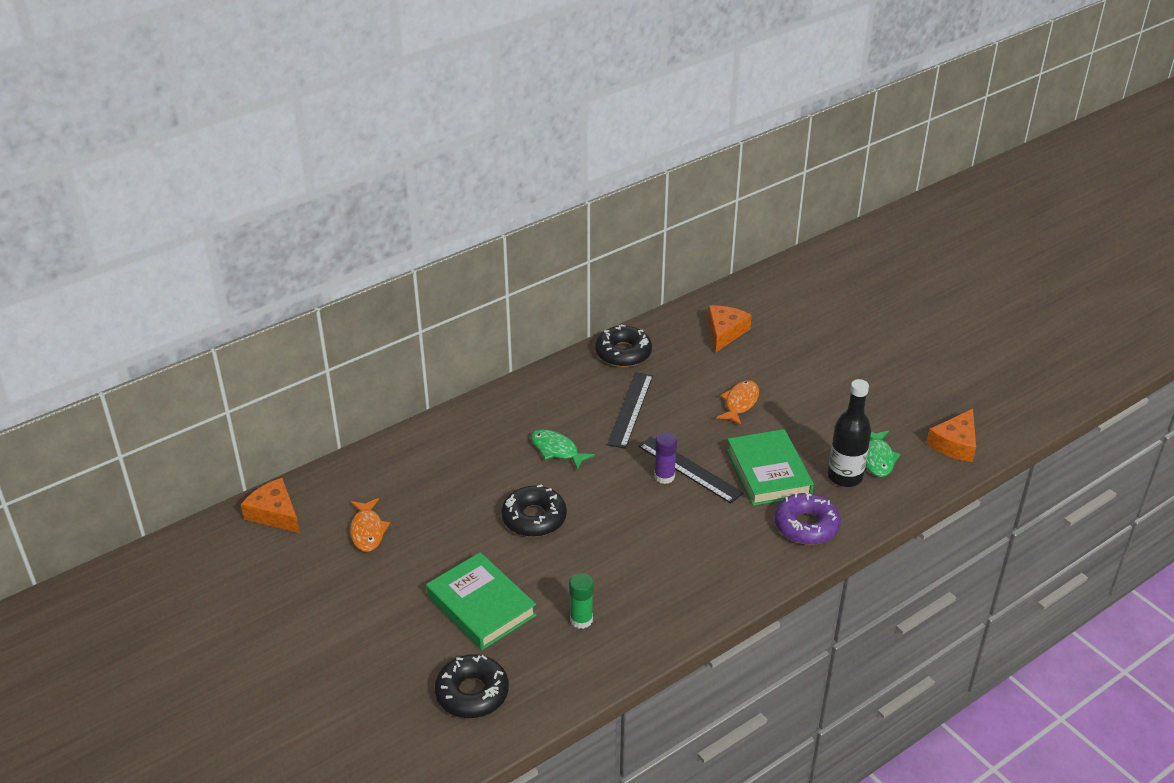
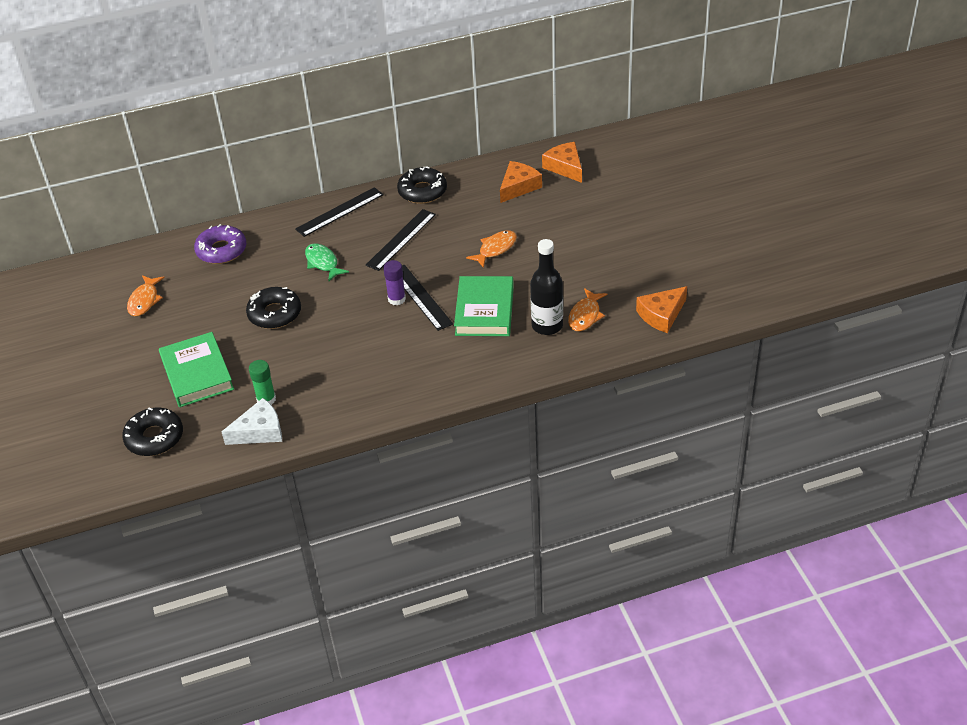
camera: 20 degrees right, 5 degrees up
(274, 513) = (84, 275): orange cheese -> orange cheese (565, 167)
(543, 390) = (340, 212): none -> black ruler
(594, 658) = (259, 431): none -> white cheese
(806, 526) = (489, 360): purple donut -> purple donut (221, 250)
(878, 458) = (585, 316): green fish -> orange fish

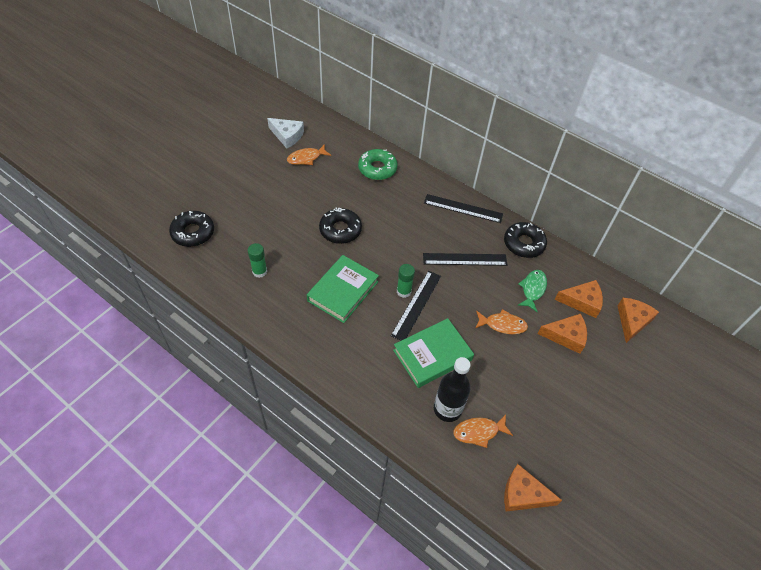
camera: 50 degrees right, 10 degrees up
(197, 374) = (260, 221): green book -> green book (343, 291)
(221, 250) = (377, 169): purple donut -> green donut
(259, 431) = (229, 284): white cheese -> white cheese (287, 136)
(323, 263) = (407, 228): green fish -> green fish (532, 289)
(396, 299) = (404, 291): purple glue stick -> green glue stick
(543, 215) = (566, 336): none -> orange cheese

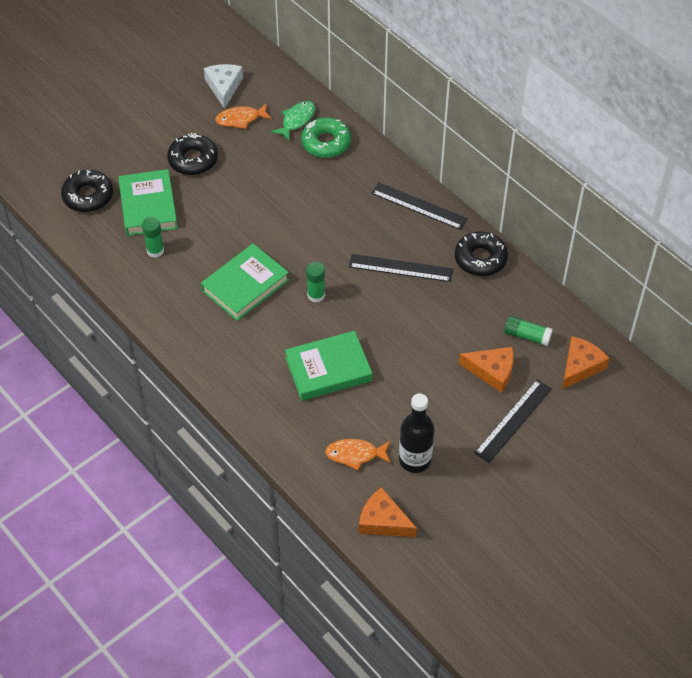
camera: 15 degrees right, 0 degrees up
(246, 235) = (148, 206): none -> green book
(287, 136) = (224, 87): white cheese -> white cheese turned 135 degrees counterclockwise
(340, 230) = (260, 214): black donut -> black donut (193, 160)
(416, 305) = (326, 312): black ruler -> black ruler (513, 420)
(447, 409) = (328, 427): black bottle -> black bottle (415, 460)
(502, 325) = (421, 348): orange fish -> none
(532, 289) = (471, 313): green fish -> green fish (296, 120)
(582, 301) = (527, 336): orange cheese -> green glue stick

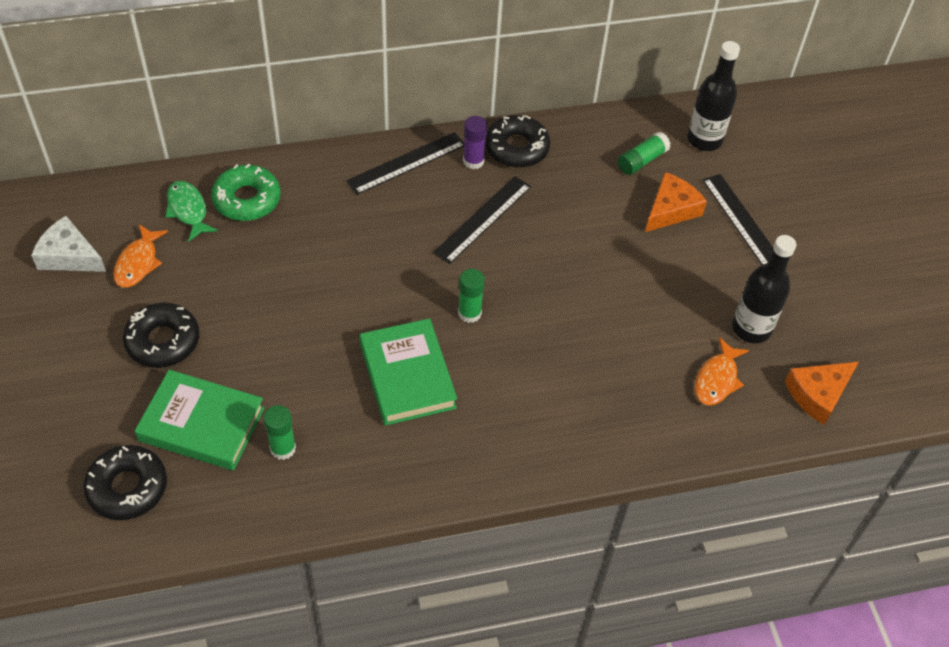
camera: 65 degrees left, 0 degrees up
(328, 369) = (584, 350): green book -> none
(449, 240) = (473, 161): none -> purple glue stick
(580, 366) = (704, 140): orange cheese -> black bottle

